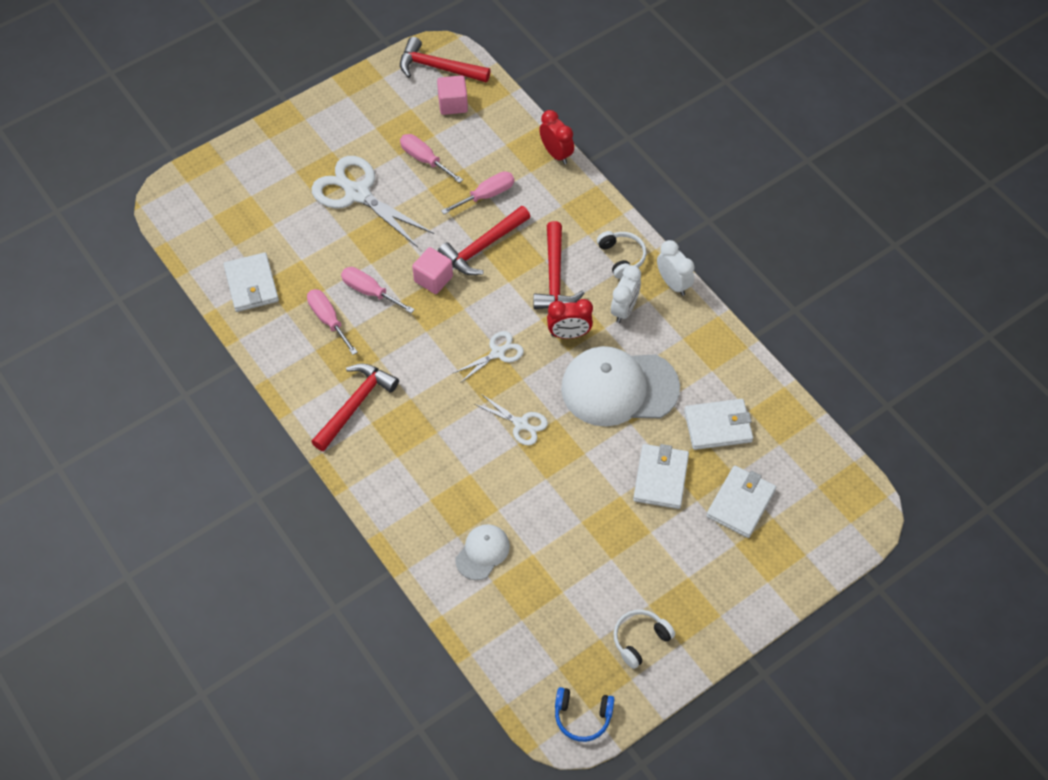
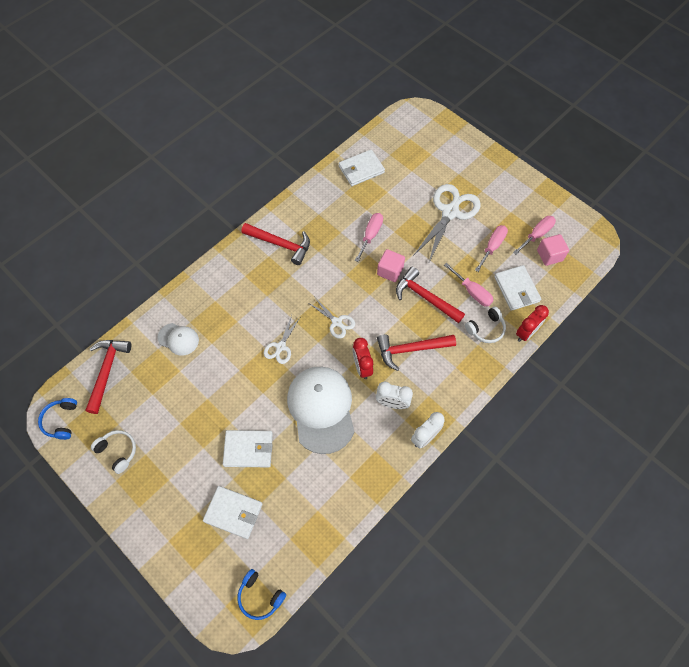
camera: 80 degrees right, 5 degrees up
(328, 320) = (343, 216): pink screwdriver -> pink screwdriver (537, 235)
(438, 68) = (580, 240): red hammer -> red hammer (107, 371)
(622, 257) = (440, 395): white headphones -> white headphones (486, 329)
(718, 426) = (299, 487): white wallet -> white wallet (516, 289)
(843, 484) = (260, 596): none -> blue headphones

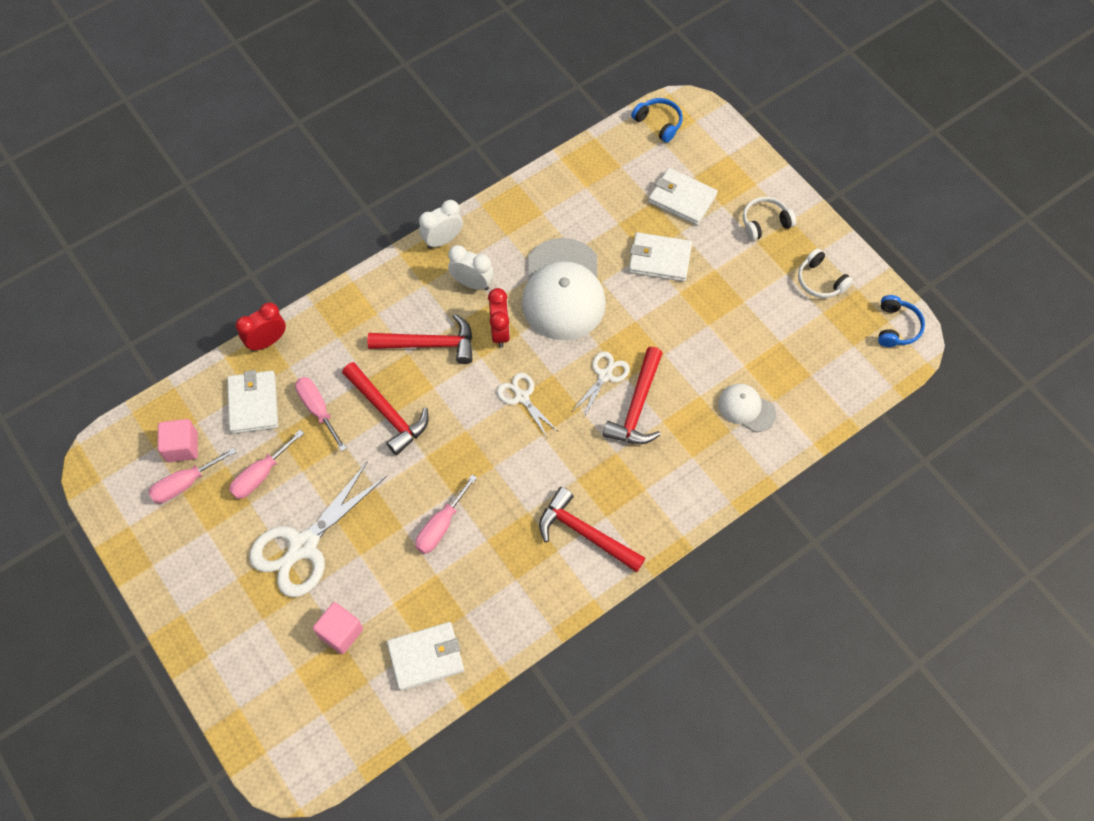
camera: 170 degrees left, 0 degrees up
(107, 371) = (843, 380): red hammer -> red hammer (637, 406)
(390, 271) = (427, 461): pink cube -> pink cube (340, 632)
(486, 329) = (319, 355): white headphones -> white headphones (765, 223)

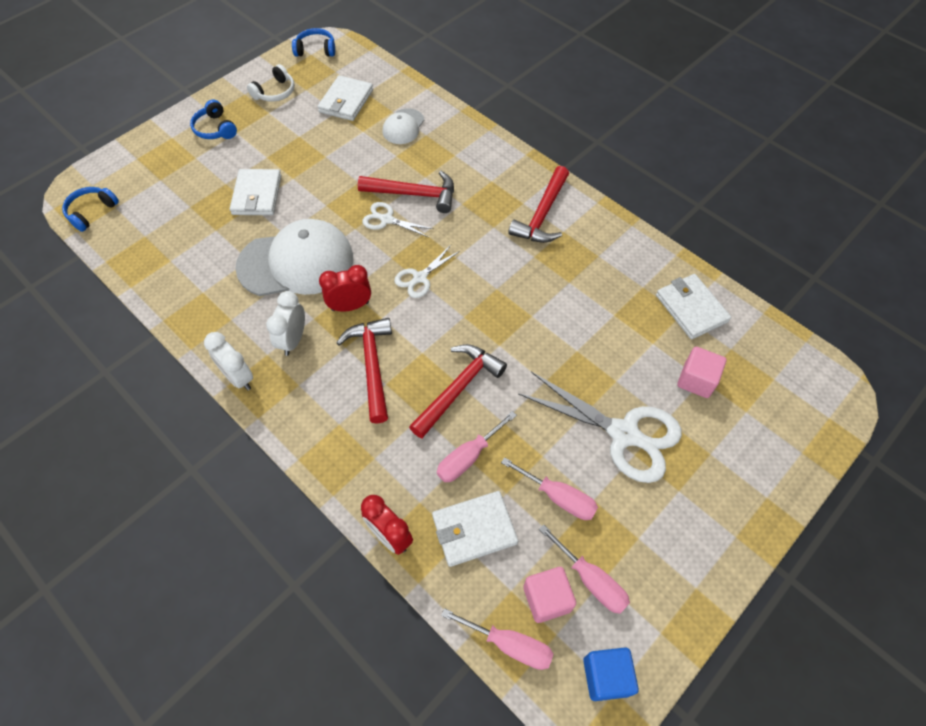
camera: 100 degrees left, 5 degrees down
(113, 476) = (606, 676): none -> blue cube
(441, 526) = (567, 319): pink screwdriver -> pink screwdriver (509, 644)
(682, 199) = (187, 186): white wallet -> white wallet (346, 101)
(765, 223) = (215, 129): white headphones -> blue headphones

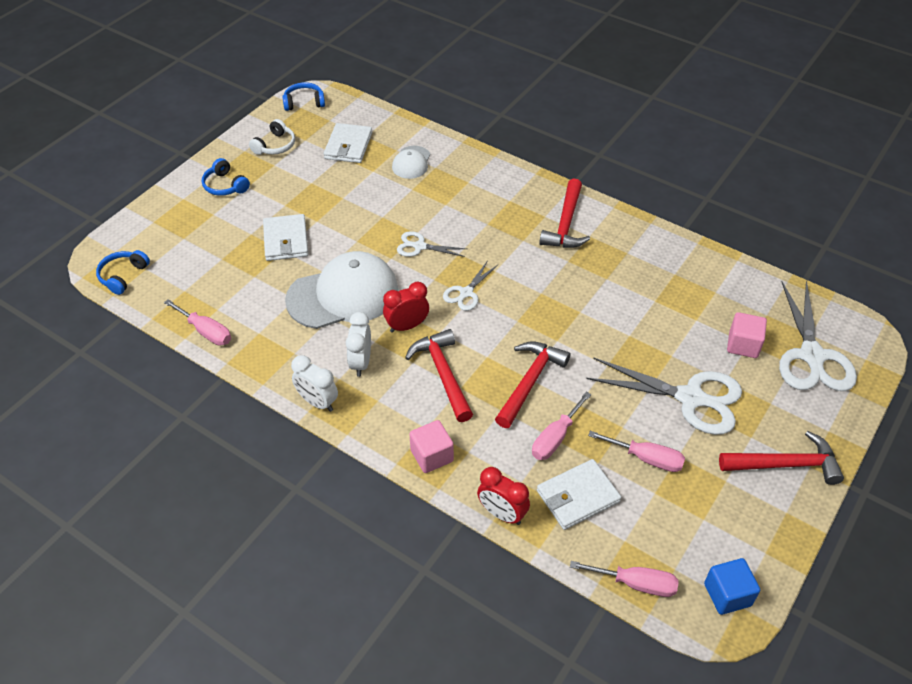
camera: 10 degrees left, 10 degrees down
(414, 194) = (439, 221): red hammer -> red hammer (785, 464)
(547, 599) = (658, 542): pink cube -> pink cube (432, 456)
(591, 580) = (693, 521): pink screwdriver -> pink screwdriver (206, 332)
(691, 308) = (723, 286): white wallet -> none
(769, 405) = (812, 356): none -> white scissors

